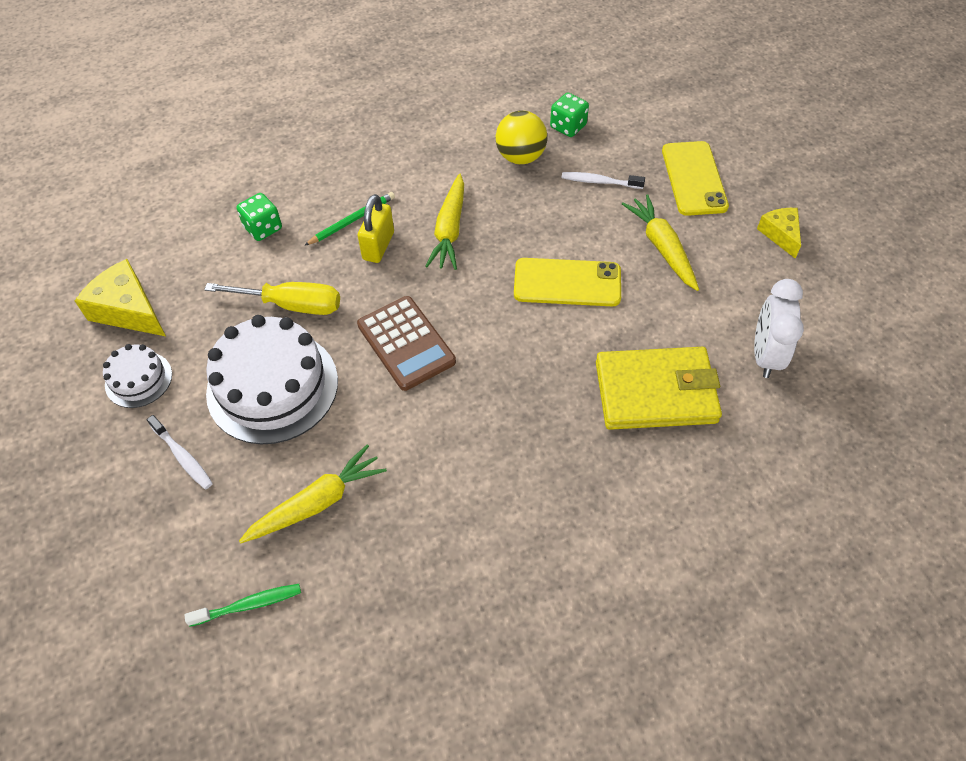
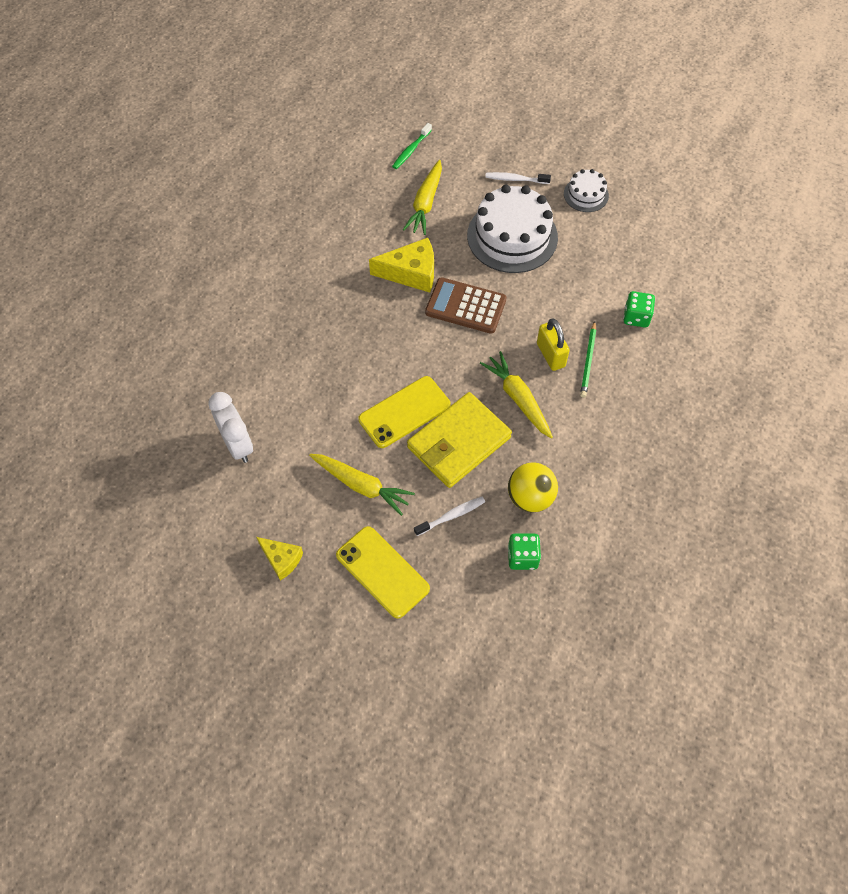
camera: 140 degrees right, 5 degrees up
(128, 310) = (642, 220): yellow cheese -> yellow cheese (411, 273)
(292, 305) = (557, 283): yellow screwdriver -> none
(655, 392) = (292, 374): yellow wallet -> yellow wallet (459, 442)

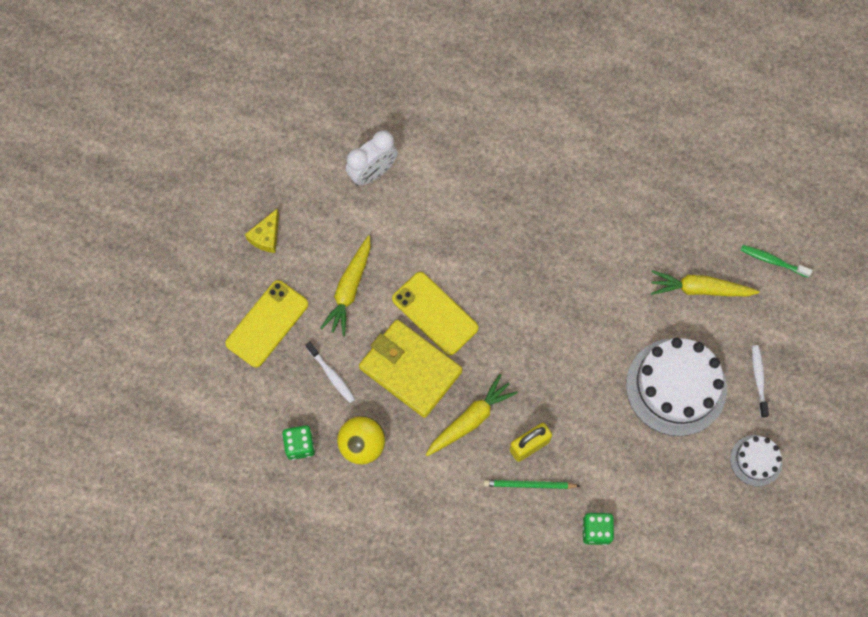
camera: 80 degrees right, 10 degrees up
(411, 273) = (603, 290): yellow cheese -> none
(465, 306) = (572, 352): brown calculator -> none

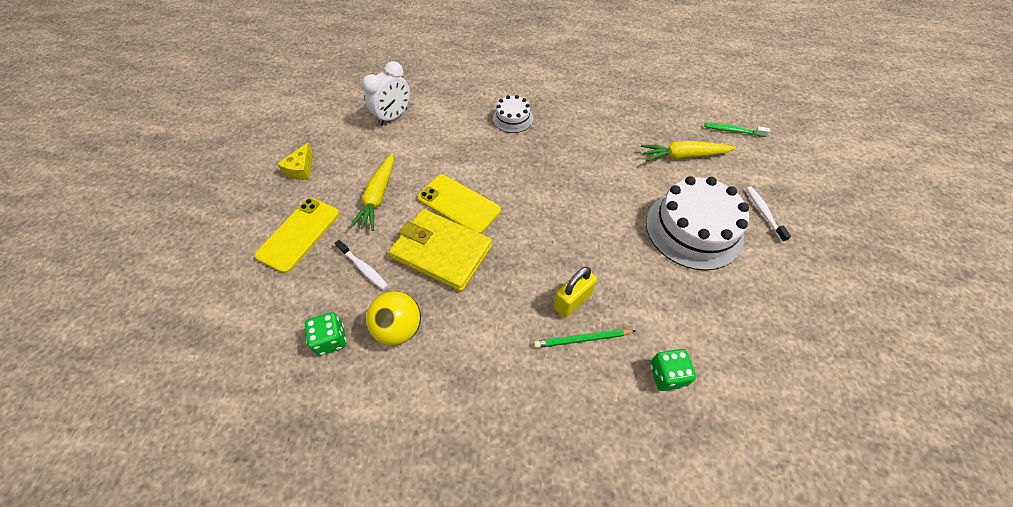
camera: 10 degrees left, 15 degrees down
(470, 419) = (508, 286): yellow carrot -> none
(756, 460) = (795, 279): white cake -> white cake (513, 118)

